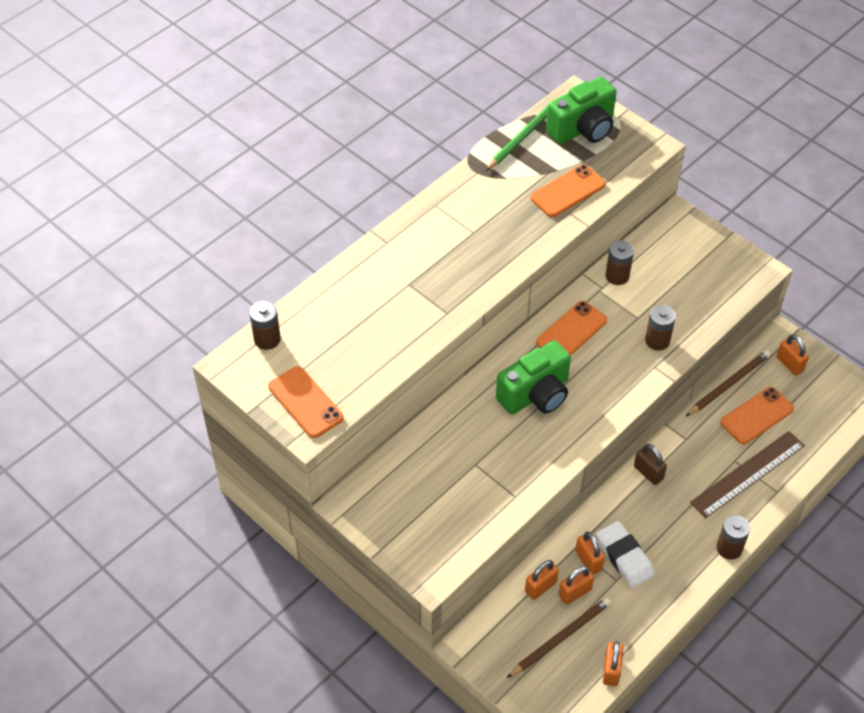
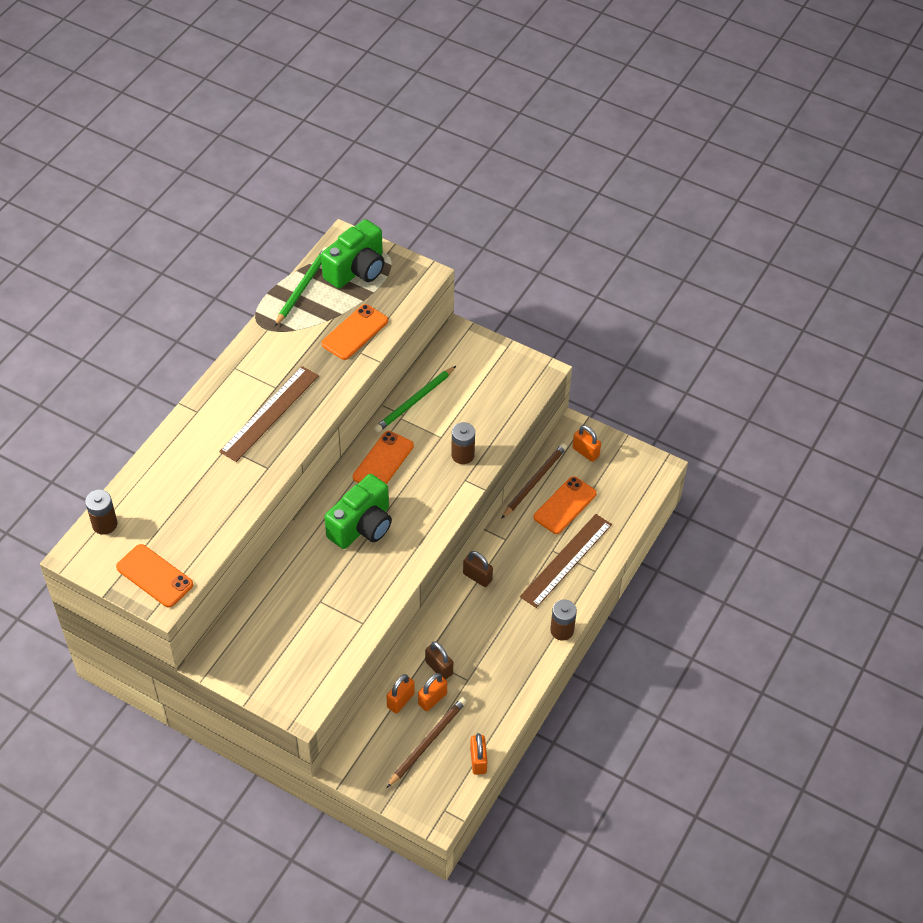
camera: 15 degrees left, 0 degrees up
(461, 257) = (269, 413): none -> brown ruler
(588, 560) = (439, 668): orange padlock -> brown padlock
(617, 276) = (414, 401): brown battery -> green pencil
(624, 557) = (470, 657): white eraser -> none

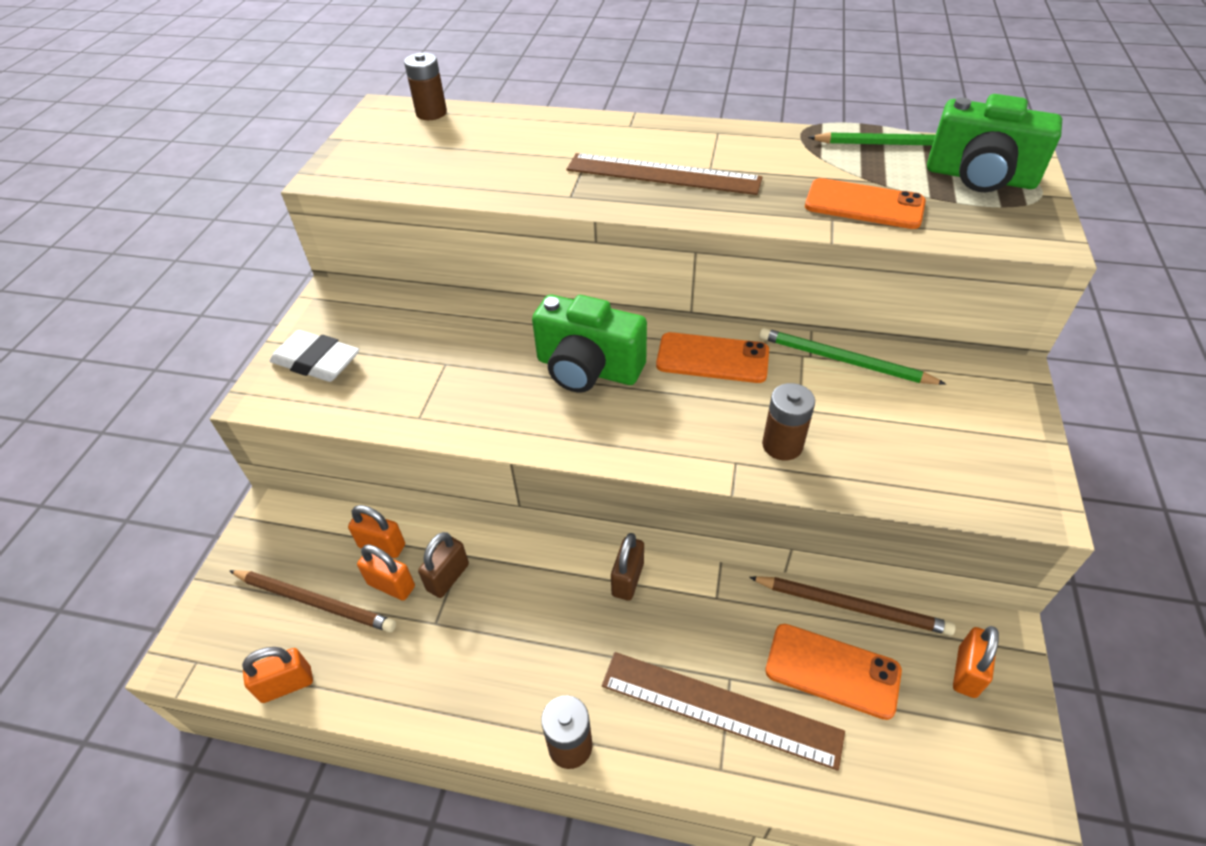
camera: 75 degrees right, 5 degrees down
(154, 576) = (364, 161): orange phone -> none
(282, 675) = (317, 361): none -> white eraser

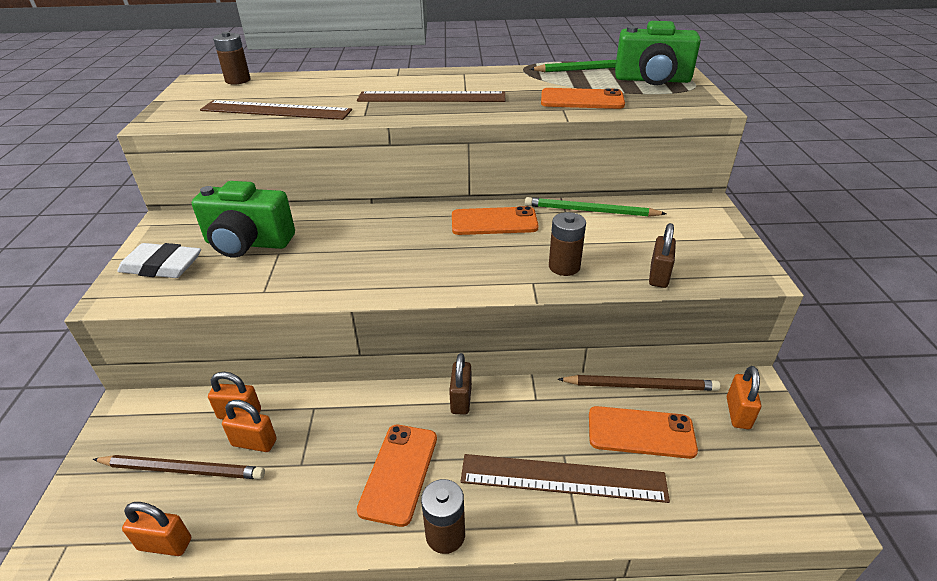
camera: 15 degrees left, 10 degrees down
(286, 684) = (165, 544): orange padlock -> orange padlock turned 45 degrees clockwise
(448, 577) = (305, 427): brown padlock -> brown padlock (658, 276)
(465, 174) = (276, 110): none -> brown ruler
(537, 658) = (399, 473): none -> orange phone
(588, 369) = (399, 240): green camera -> green camera (248, 243)

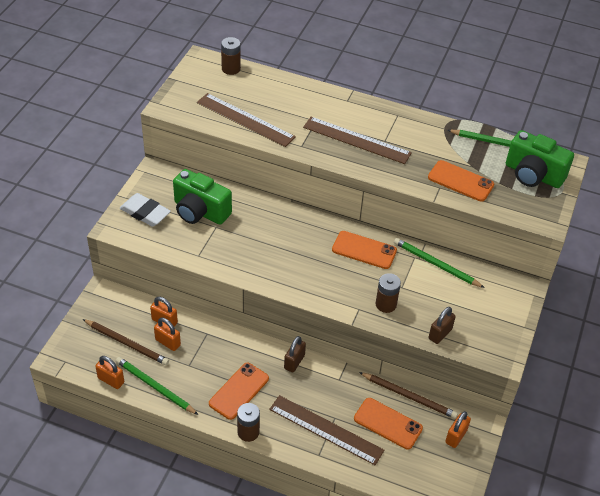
camera: 20 degrees right, 10 degrees up
(252, 523) = (155, 387): none -> green pencil

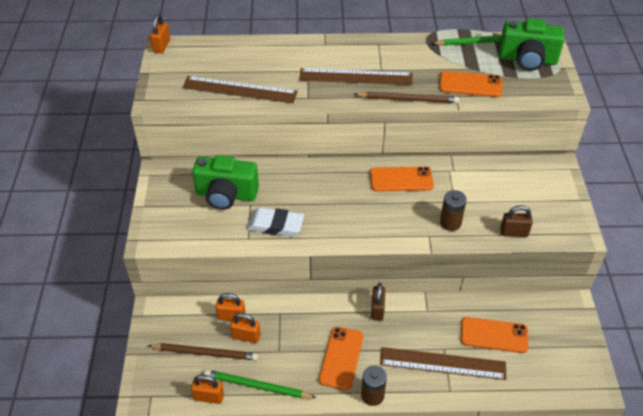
camera: 20 degrees left, 0 degrees up
(145, 213) = (172, 214): white eraser -> white eraser (275, 225)
(231, 69) = (198, 47): brown battery -> none
(409, 396) = (497, 302): brown pencil -> brown pencil (408, 99)
(436, 264) = (472, 171): green pencil -> none
(440, 334) = (514, 232): brown padlock -> brown padlock turned 75 degrees clockwise
(456, 436) = (559, 323): orange padlock -> orange padlock (161, 46)

